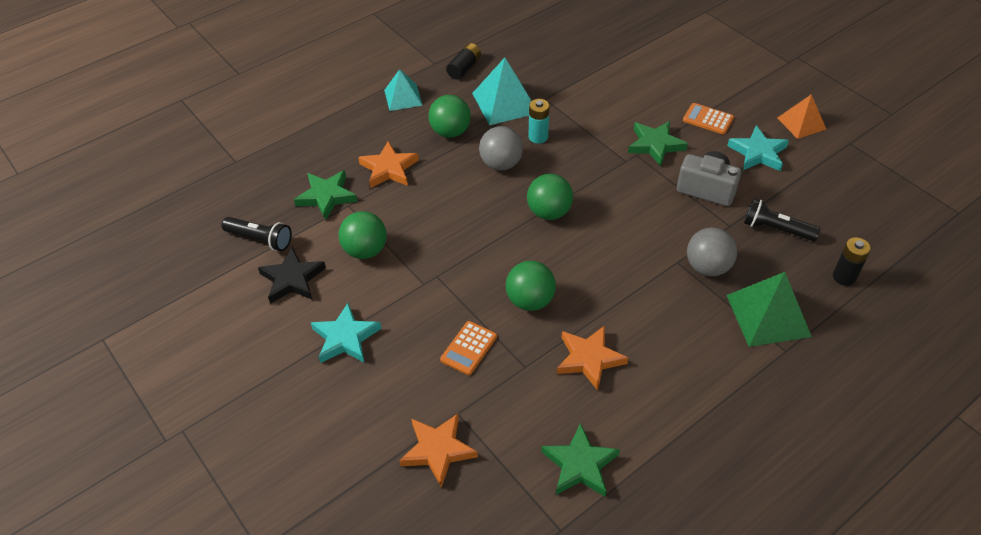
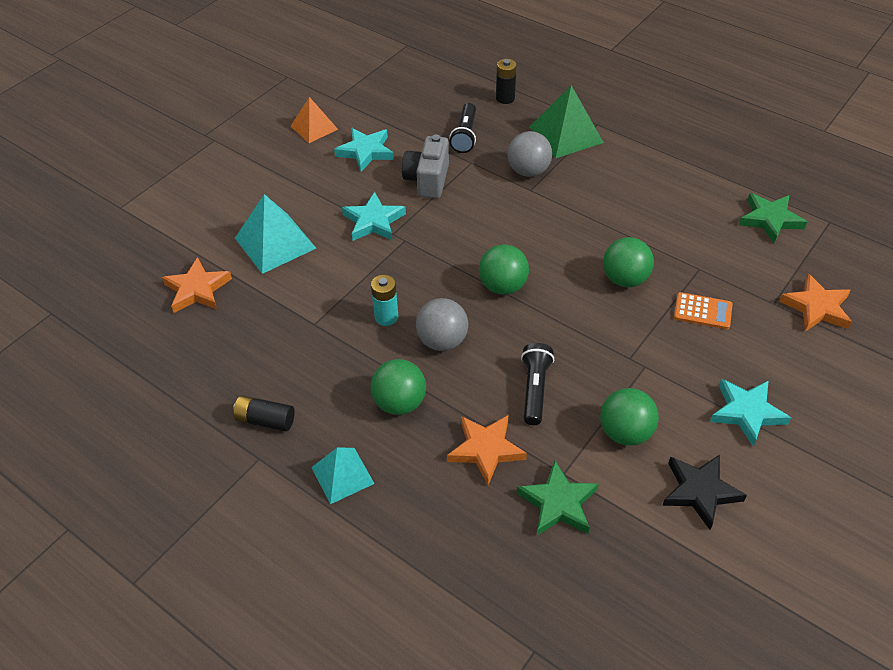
camera: 105 degrees left, 0 degrees up
(260, 239) = (659, 552): black flashlight -> black flashlight (535, 389)
(505, 103) = (330, 360): turquoise pyramid -> turquoise pyramid (275, 243)
(589, 359) = (667, 229): orange star -> orange star (197, 289)
(655, 145) = (373, 221): green star -> turquoise star
(708, 119) = (322, 188): orange calculator -> none

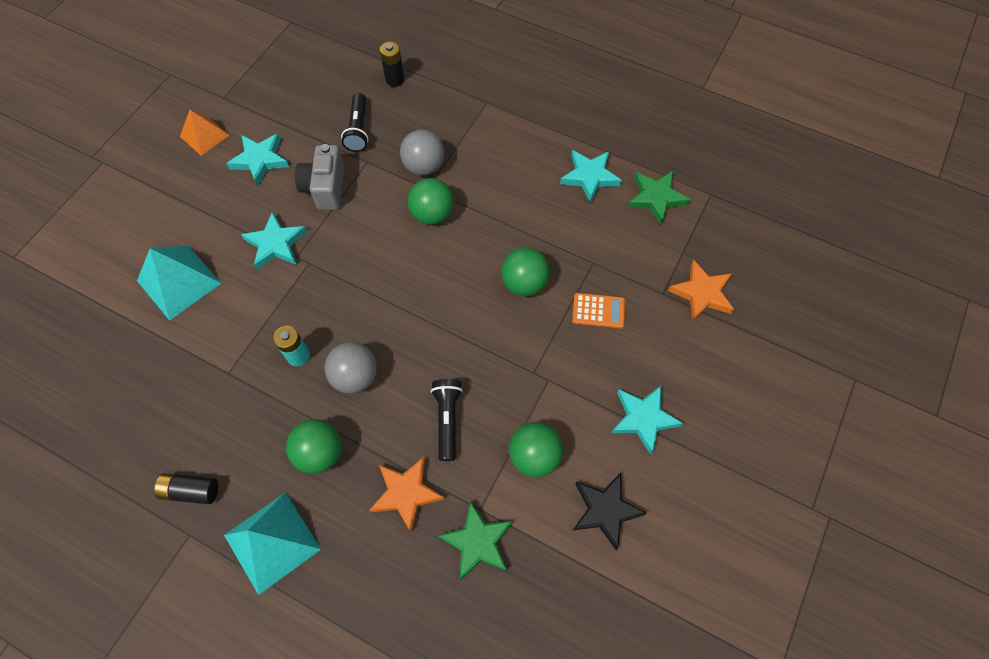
camera: 10 degrees left, 15 degrees up
(197, 289) = (105, 347): orange star -> none
(342, 475) = (272, 542): turquoise pyramid -> turquoise pyramid, size x1.55
(503, 286) = (409, 306): green ball -> green ball (432, 214)
(566, 134) = (457, 118): green pyramid -> none
(700, 195) = (589, 177): none -> turquoise star

